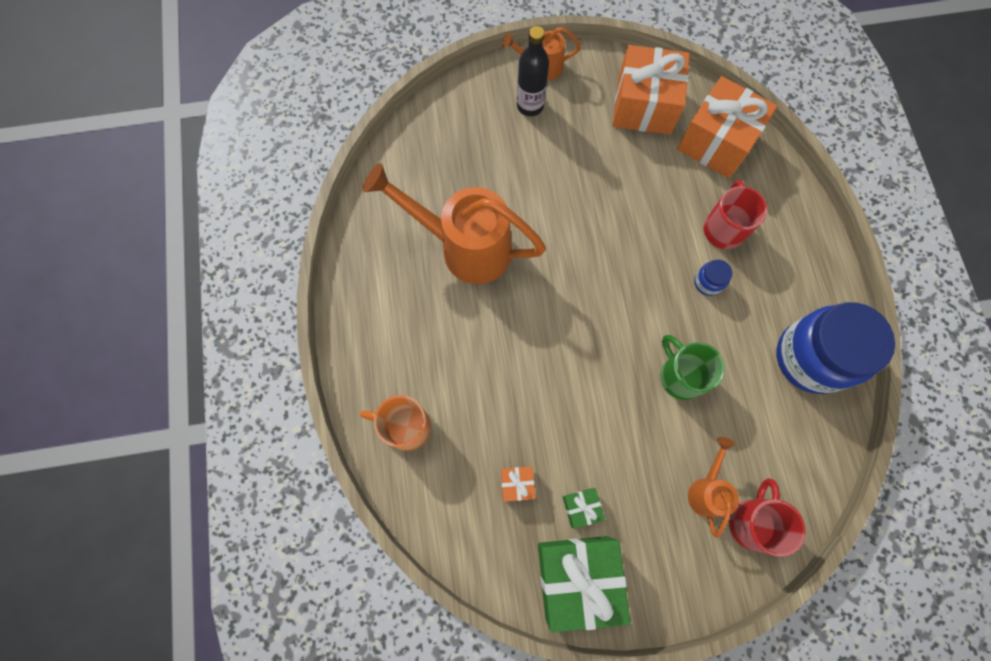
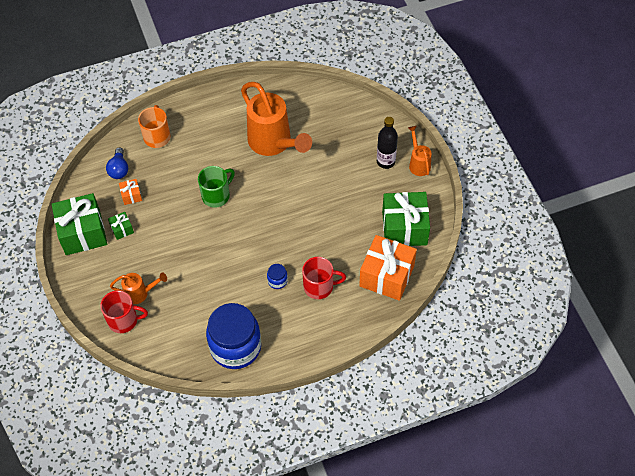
camera: 80 degrees right, 15 degrees down
(459, 500) = (119, 169): none -> blue light bulb
(464, 247) = (274, 144): orange watering can -> orange watering can turned 135 degrees clockwise
(644, 106) = (404, 228): orange gift -> green gift
(680, 376) = (210, 272): green mug -> green mug (216, 195)

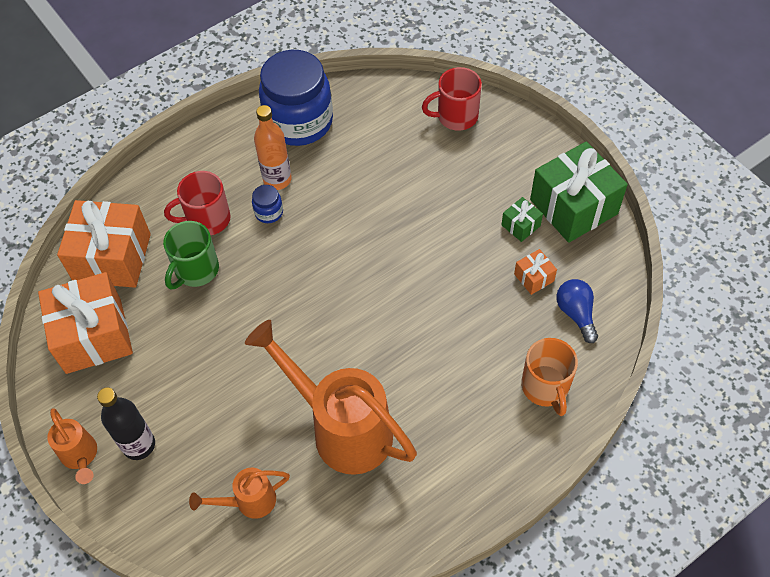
camera: 165 degrees right, 0 degrees up
(140, 293) = (450, 151): orange watering can -> orange watering can (248, 502)
(216, 195) = (403, 312): green mug -> green mug (196, 270)
(265, 304) = (277, 180): none -> orange bottle
(404, 228) = (93, 335): green gift -> orange gift

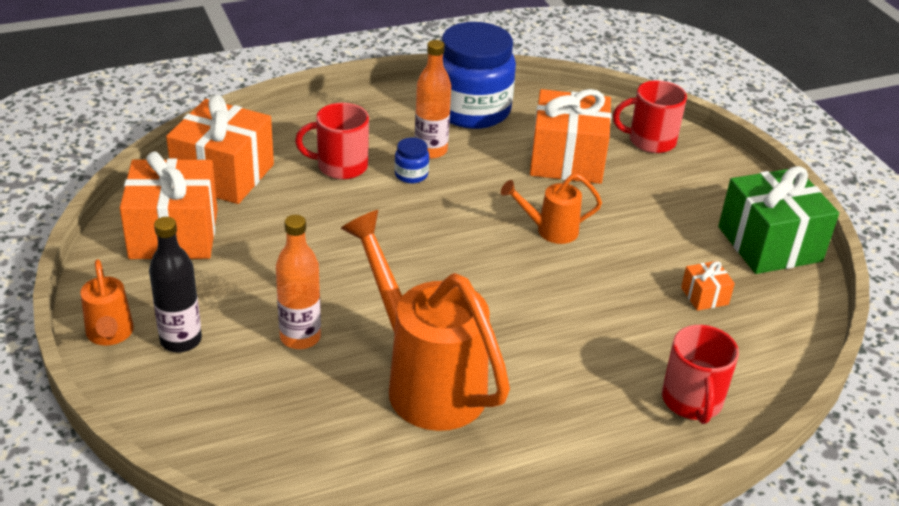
camera: 10 degrees right, 20 degrees down
(196, 270) = (310, 205): green mug -> none
(232, 414) = (300, 337): none -> orange bottle
(248, 502) = (287, 424): orange watering can -> orange watering can (549, 231)
(392, 158) = (567, 159): none -> orange gift
(520, 225) = (700, 247): green gift -> none
(545, 387) = (692, 401): orange mug -> red mug
(576, 313) = (749, 340): blue light bulb -> none

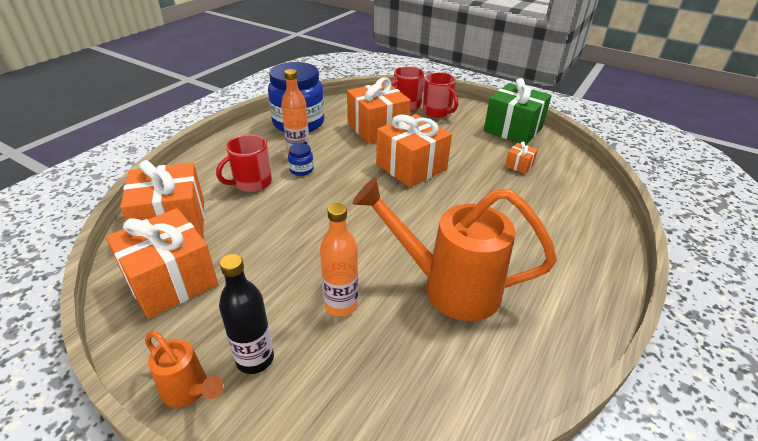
camera: 35 degrees left, 0 degrees up
(549, 231) = (411, 167): orange watering can -> orange gift
(692, 401) = (581, 220): red mug -> red mug (437, 112)

